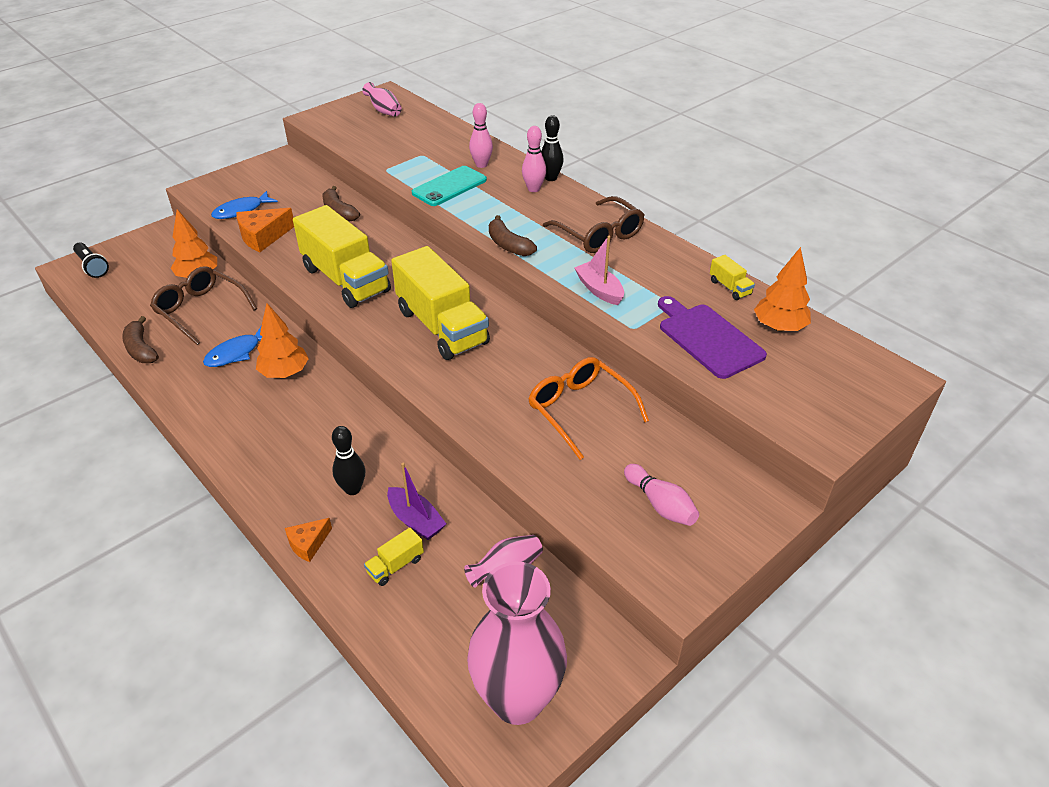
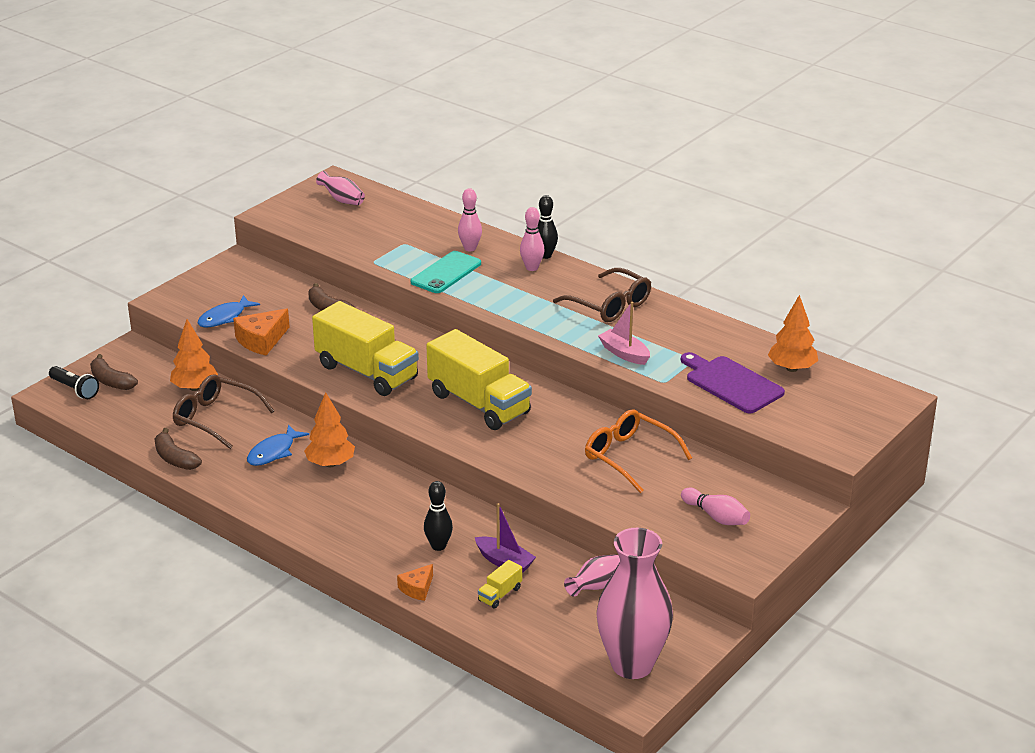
camera: 10 degrees left, 10 degrees down
(508, 245) = (526, 322): brown banana -> brown banana (111, 381)
(730, 287) = (742, 340): yellow truck -> none

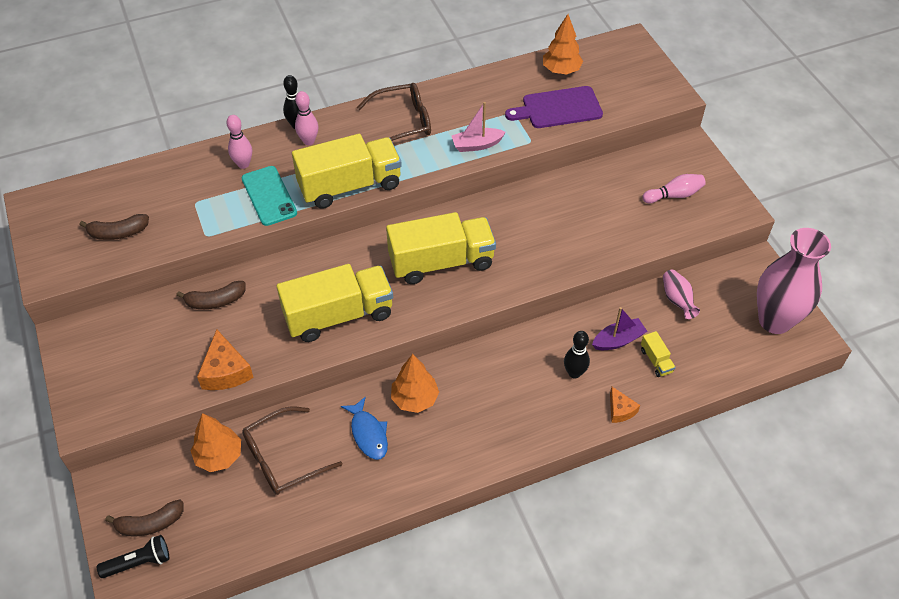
camera: 60 degrees left, 20 degrees up
(175, 458) = (323, 516): brown banana -> brown banana (118, 233)
(224, 317) = (161, 384): blue fish -> none
(342, 200) = (77, 213): pink vase -> none
(499, 306) = (350, 186): none -> yellow truck
(628, 456) = (572, 207): orange glasses -> none

